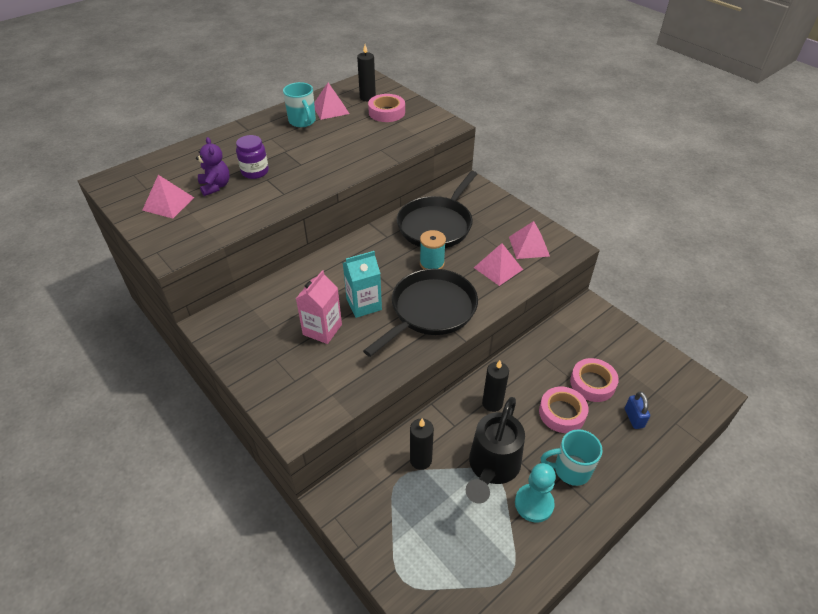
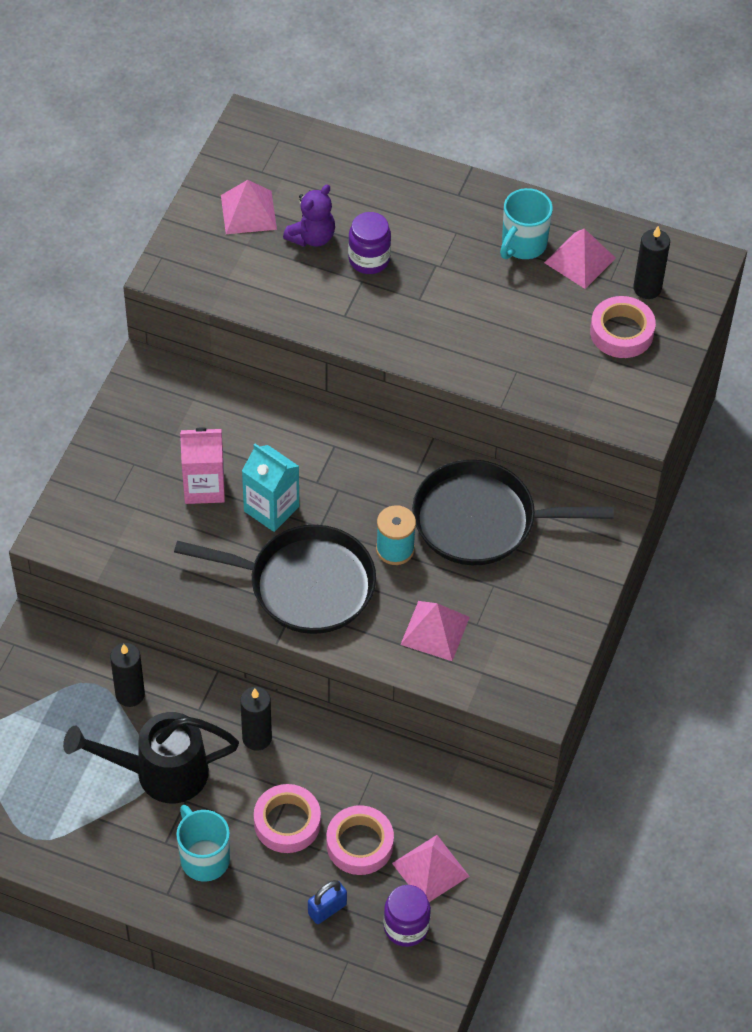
camera: 60 degrees right, 10 degrees up
(529, 246) = (508, 651): pink pyramid -> pink pyramid (430, 869)
(534, 504) = (135, 833): turquoise pawn -> none
(659, 384) = (406, 927): none -> purple jar

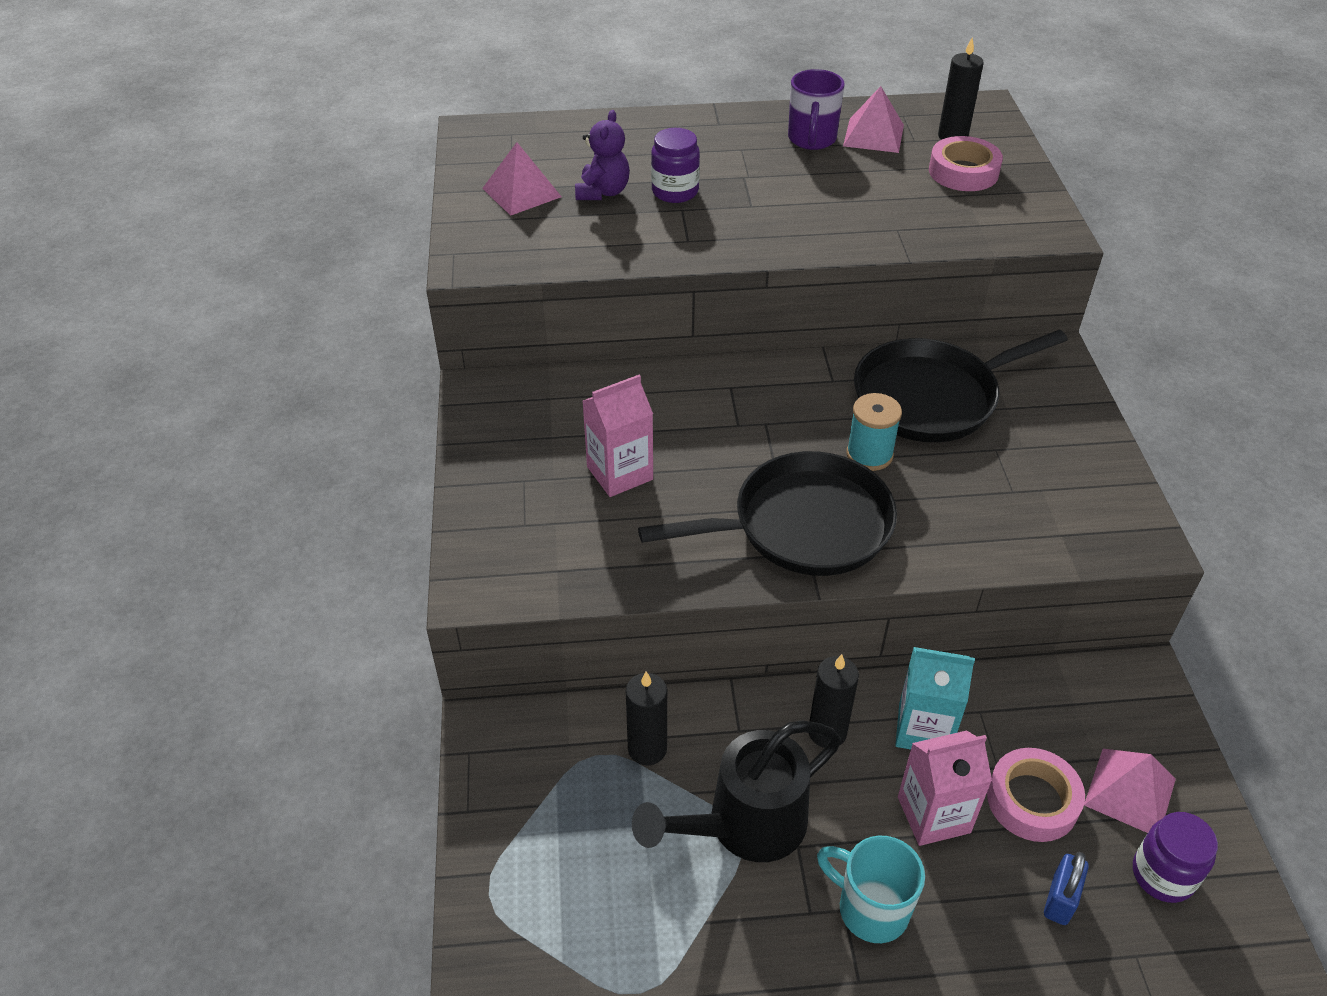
camera: 25 degrees left, 10 degrees down
(271, 509) = (709, 466): turquoise carton -> turquoise carton (923, 729)
(287, 822) = (933, 814): pink tape -> pink carton
(435, 630) = (977, 514): pink pyramid -> none
(522, 245) = (811, 140): turquoise mug -> purple mug

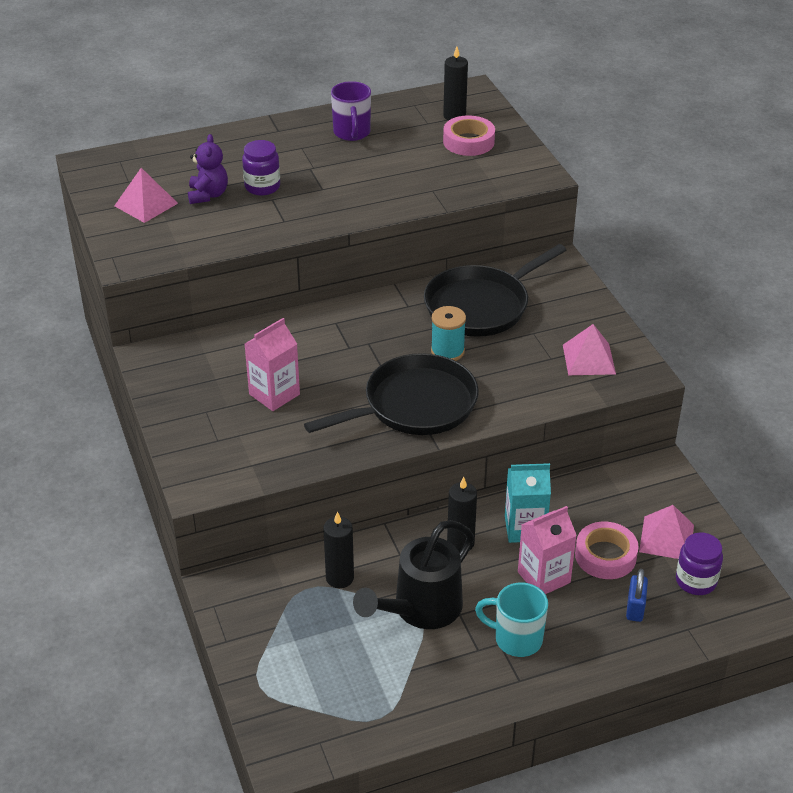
camera: 15 degrees left, 5 degrees down
(873, 135) = (396, 123): pink pyramid -> pink pyramid (589, 359)

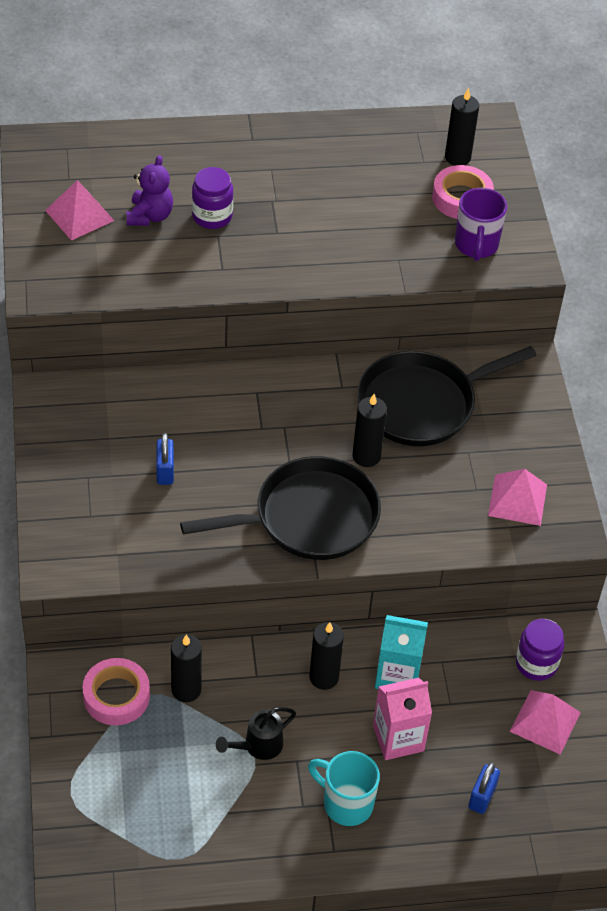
camera: 10 degrees right, 10 degrees up
(274, 394) = (165, 471): pink carton -> blue padlock
(352, 133) = (333, 160): purple mug -> purple mug (476, 246)
(421, 609) = (258, 746): black watering can -> black watering can, size x0.53
(447, 351) = (366, 456): turquoise spool -> black candle
(605, 556) = (472, 728): pink tape -> pink tape (116, 696)
(696, 581) = (558, 780): purple jar -> purple jar (536, 664)

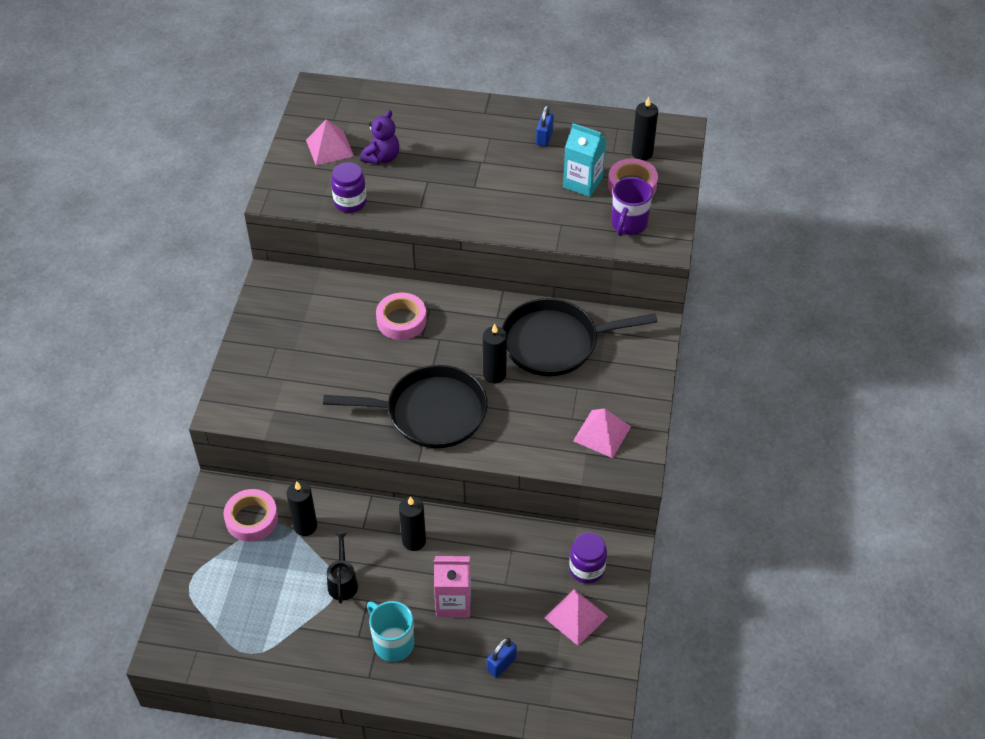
camera: 20 degrees right, 0 degrees up
(165, 471) = (335, 354): blue padlock -> blue padlock (544, 138)
(212, 216) = (429, 166): purple jar -> purple jar (350, 202)
(229, 413) = (401, 320): none -> pink tape
(258, 746) = (343, 582): black watering can -> black watering can turned 105 degrees clockwise
(397, 675) = (472, 552): turquoise carton -> turquoise carton (582, 183)

